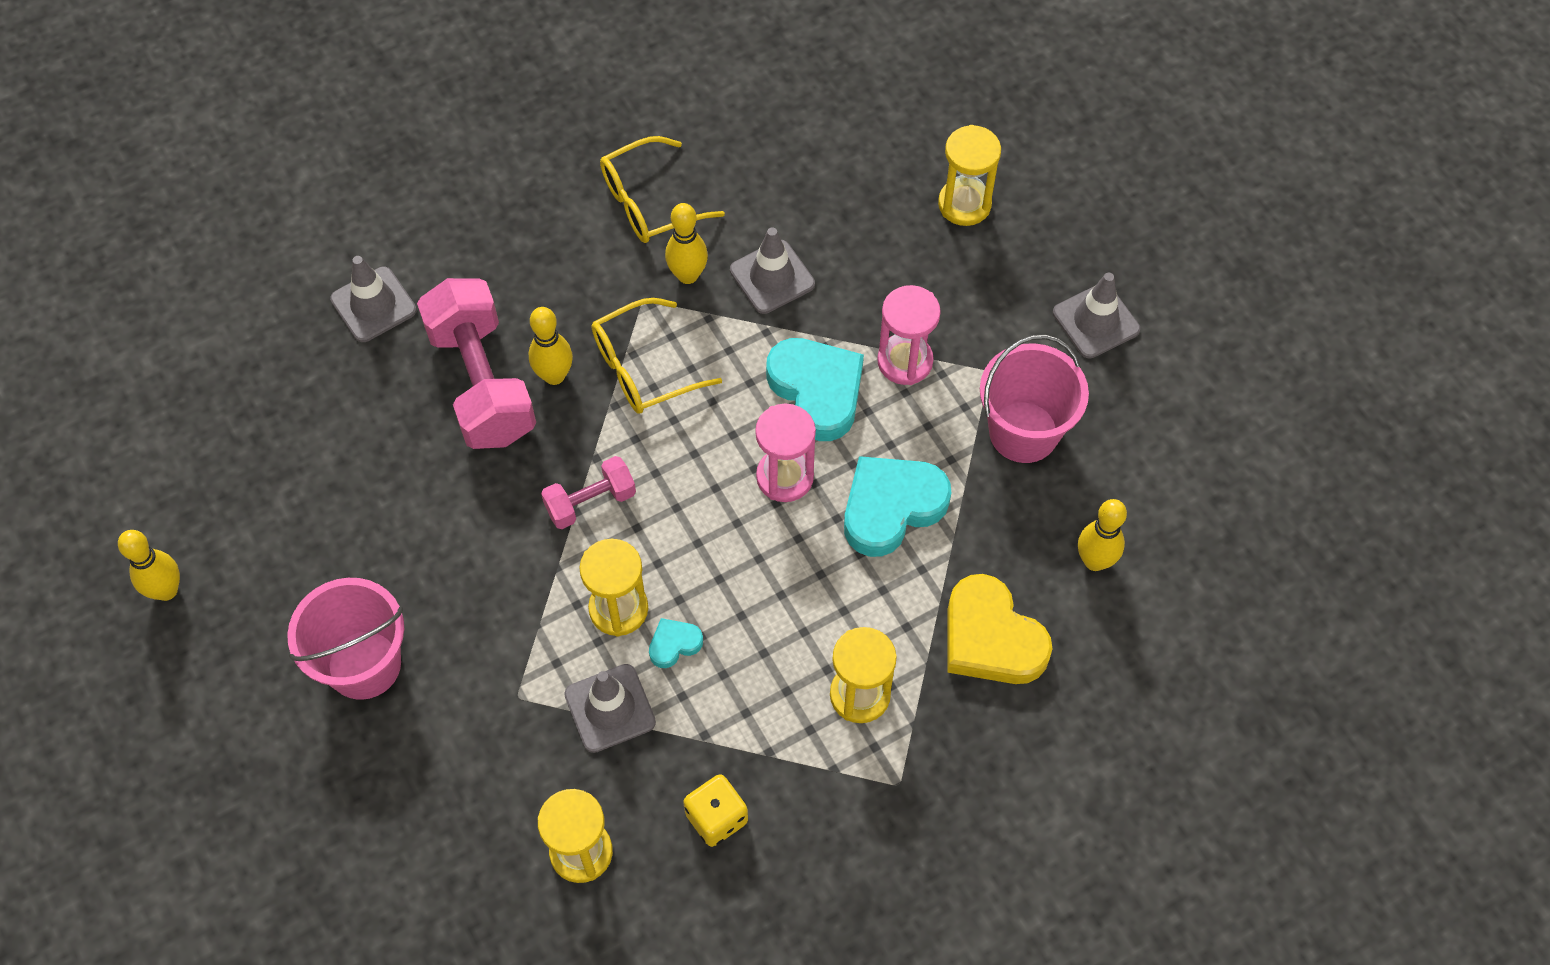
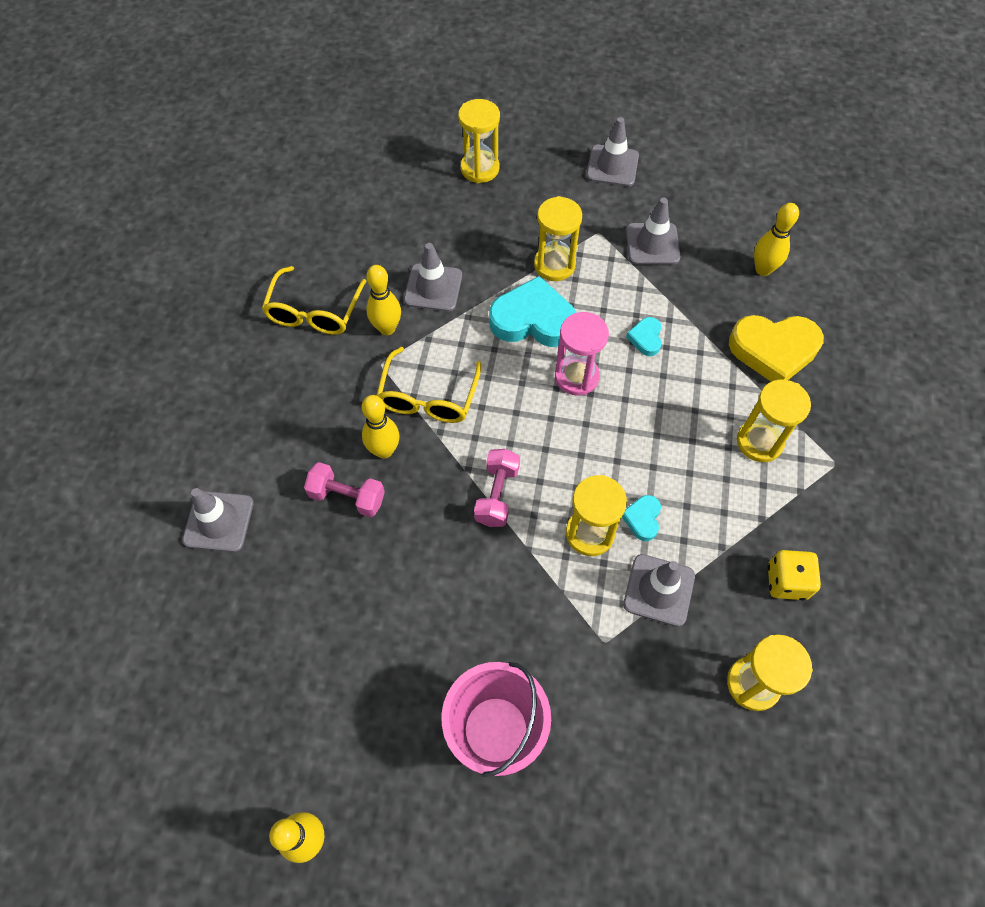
camera: 50 degrees left, 0 degrees up
(482, 383) = (347, 497): pink dumbbell -> pink dumbbell, size x0.52
(891, 507) = (645, 338): turquoise heart -> turquoise heart, size x0.47
(905, 361) = (554, 265): pink hourglass -> yellow hourglass
(1023, 432) = (652, 244): pink bucket -> grey traffic cone

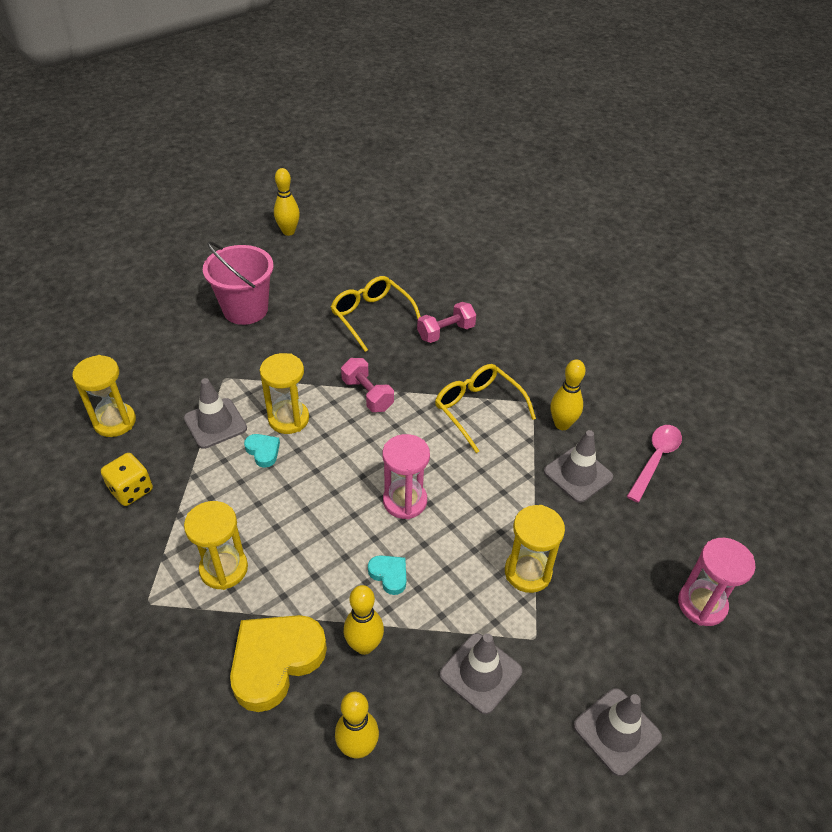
camera: 130 degrees right, 15 degrees down
(218, 521) = (489, 279): grey traffic cone -> none
(314, 311) = (616, 396): yellow glasses -> yellow glasses (372, 317)
(368, 251) = (655, 460): none -> pink spoon
(384, 450) = (460, 365): yellow bowling pin -> yellow bowling pin (364, 645)
(480, 169) = (702, 604): yellow hourglass -> pink hourglass
(533, 320) = (484, 514): turquoise heart -> none

